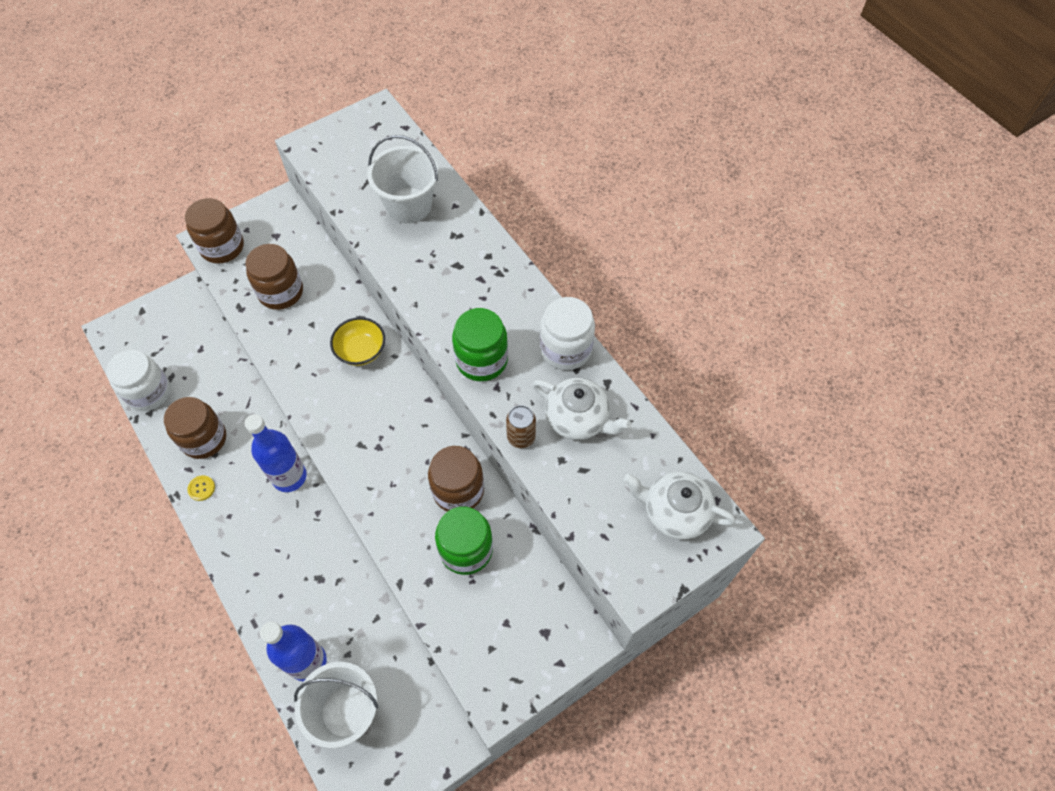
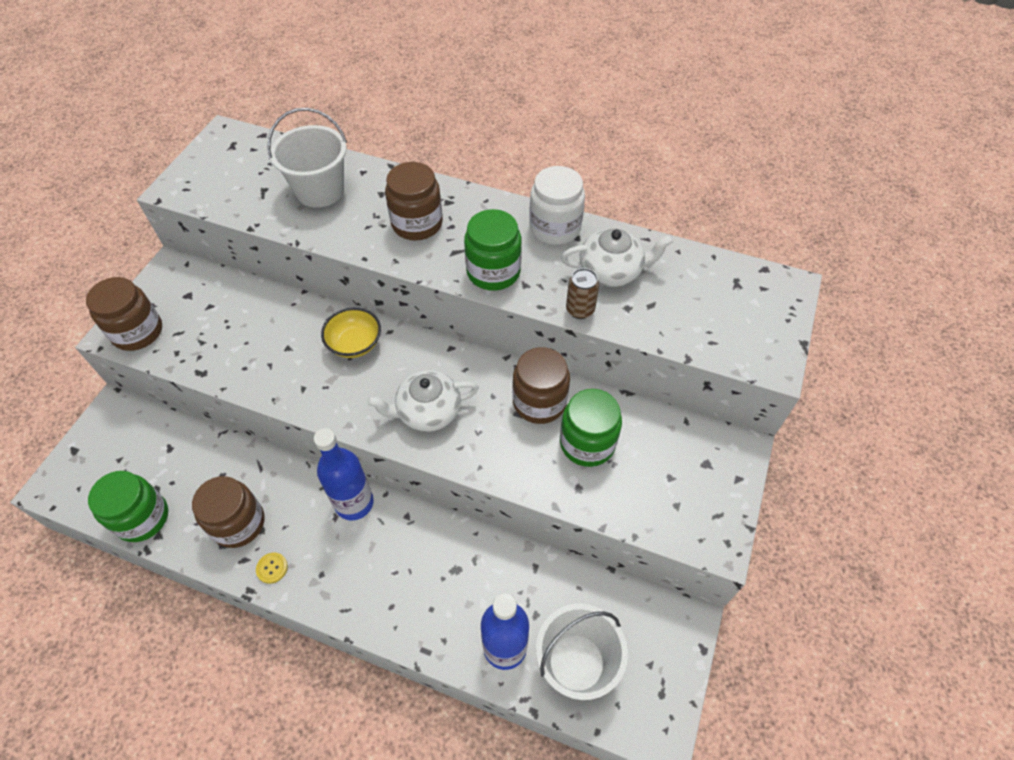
camera: 35 degrees left, 5 degrees down
(149, 392) = (142, 518): white jar -> green jar
(281, 292) = (233, 338): brown jar -> brown jar (417, 224)
(675, 511) = (745, 294): white teapot -> white teapot (427, 411)

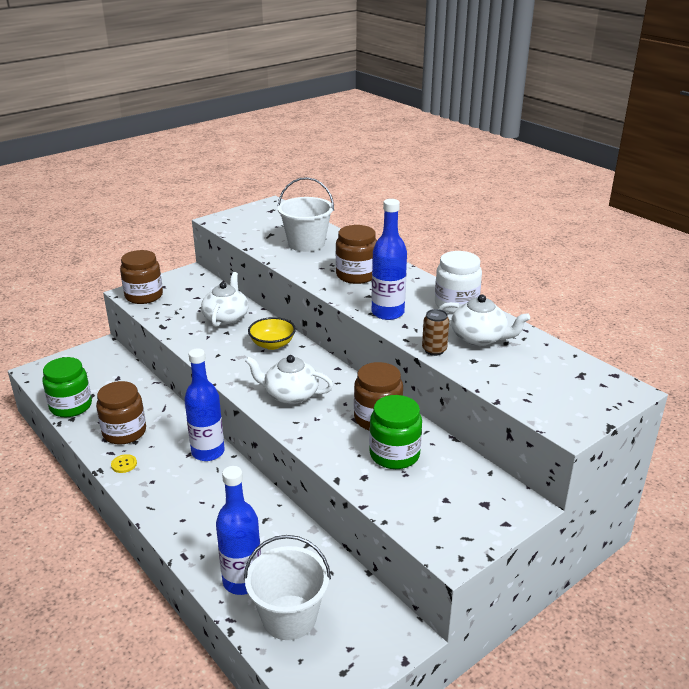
camera: 30 degrees right, 25 degrees down
(270, 325) = (226, 318): none -> white teapot
(493, 272) = (387, 313): green jar -> blue bottle

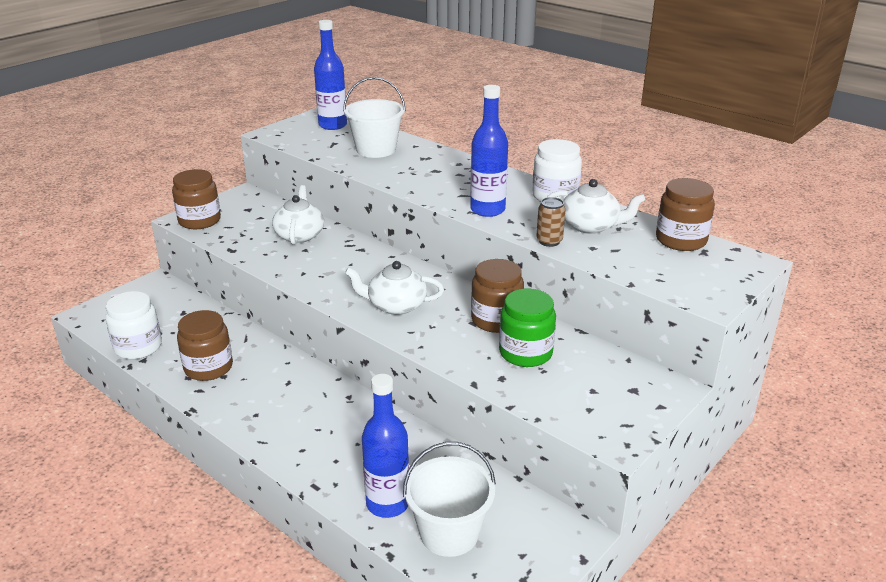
camera: 10 degrees left, 0 degrees up
(71, 406) = (138, 347): green jar -> white jar
(124, 464) = (218, 400): yellow button -> none
(208, 452) = (309, 378): blue bottle -> blue bottle (332, 125)
(272, 344) = (359, 257): yellow bowl -> none
(356, 275) = (441, 176): brown jar -> brown jar (681, 240)

